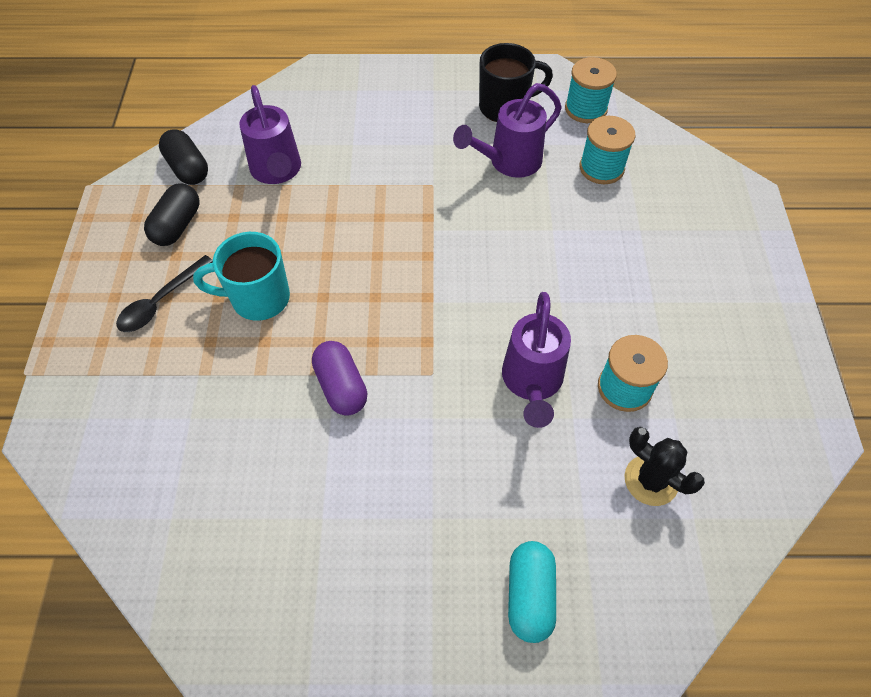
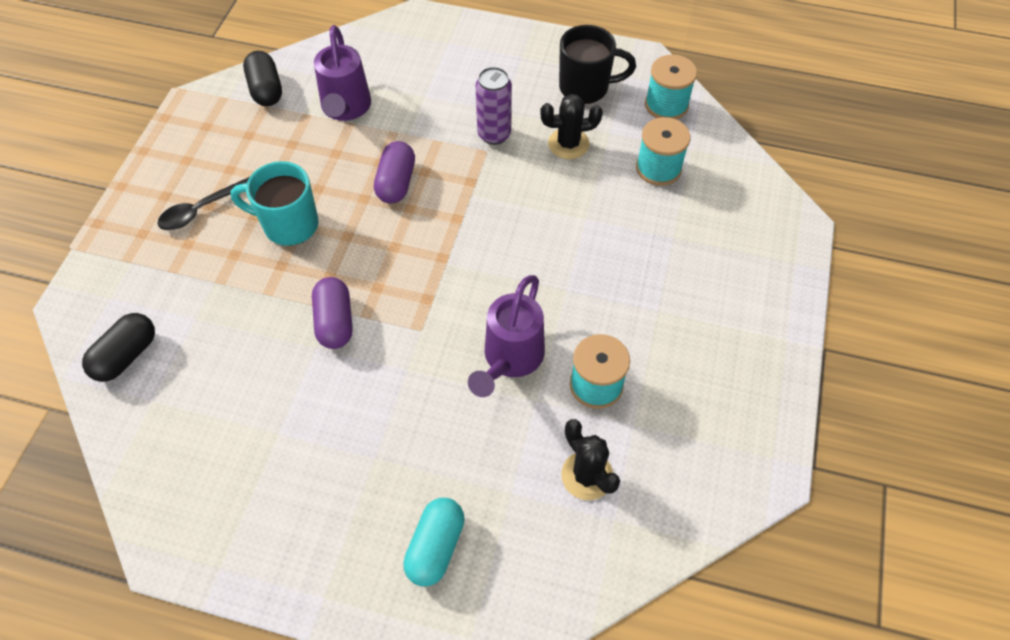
camera: 15 degrees right, 0 degrees up
(177, 225) = (239, 142): black capsule -> black capsule (126, 356)
(354, 233) = (396, 183): none -> purple capsule
(434, 167) = (494, 134): none -> purple can
(509, 162) = (568, 144): purple watering can -> black cactus

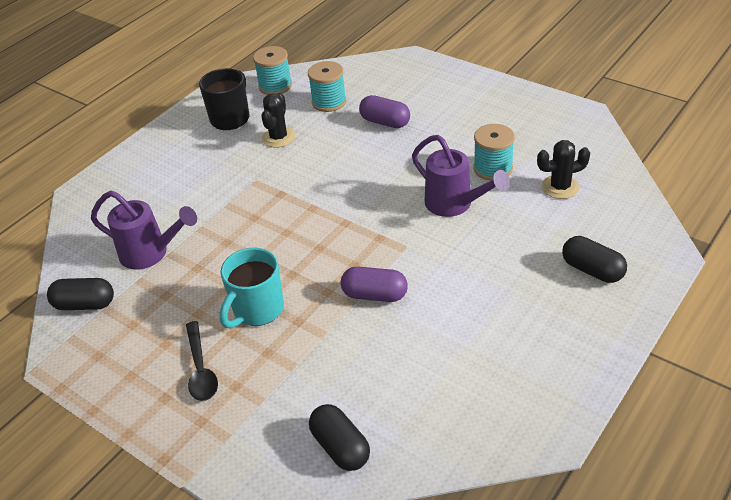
camera: 65 degrees left, 15 degrees down
(396, 183) = (255, 235): purple capsule -> purple capsule (385, 122)
(435, 547) = (592, 270): turquoise capsule -> black capsule
(494, 134) = (242, 173): purple can -> none

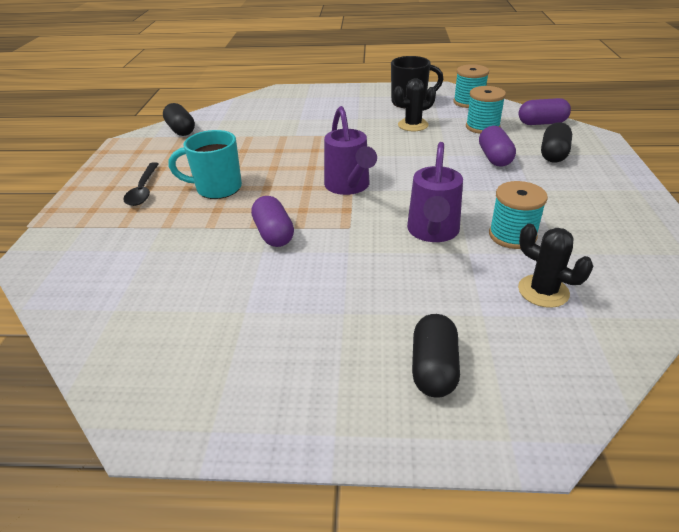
camera: 55 degrees right, 5 degrees down
(150, 253) = (244, 130): purple watering can -> purple watering can (349, 187)
(200, 369) = (143, 190): black spoon -> black spoon turned 45 degrees counterclockwise
(340, 447) = (85, 283): black capsule -> black capsule (553, 154)
(359, 70) = (541, 123): none -> purple capsule

